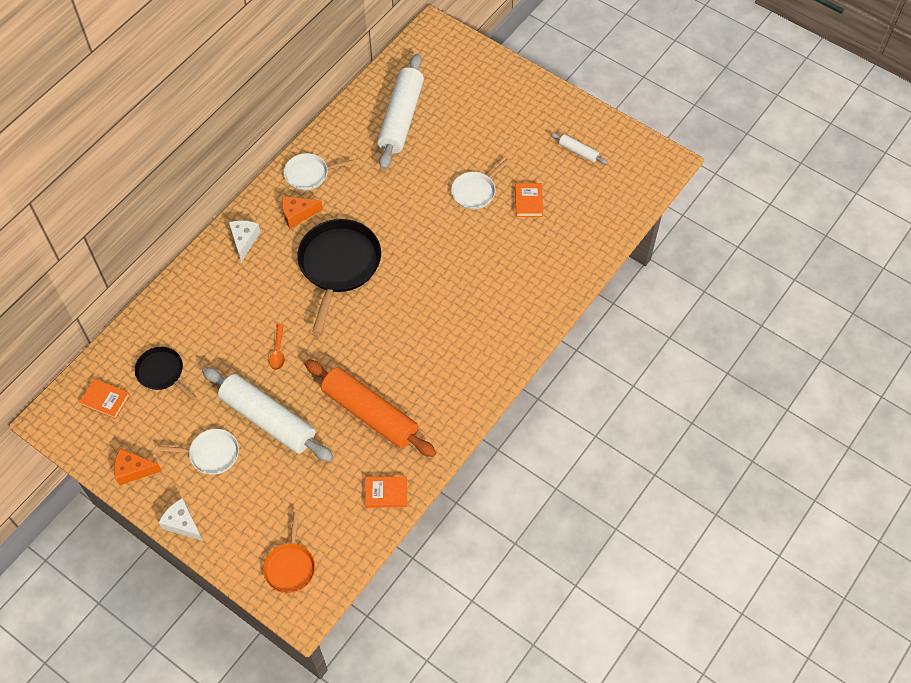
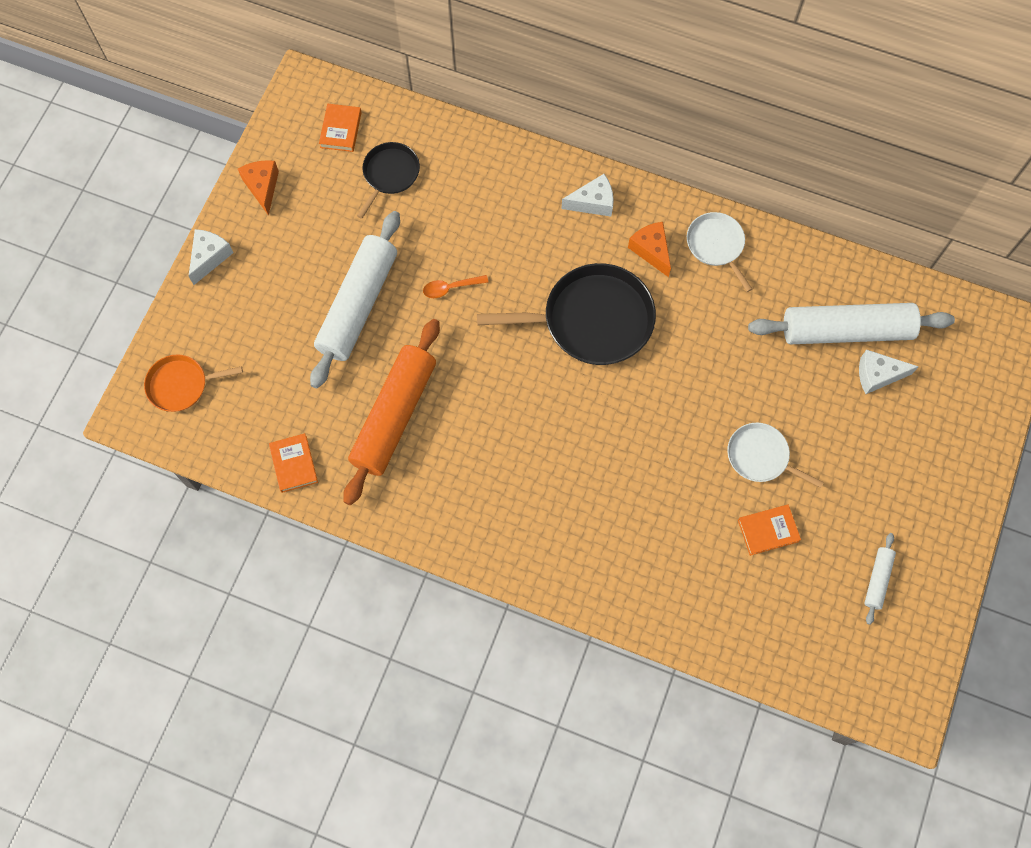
camera: 75 degrees right, 10 degrees up
(211, 454) = (300, 259): white pan -> none
(439, 110) = (877, 375): none -> white cheese

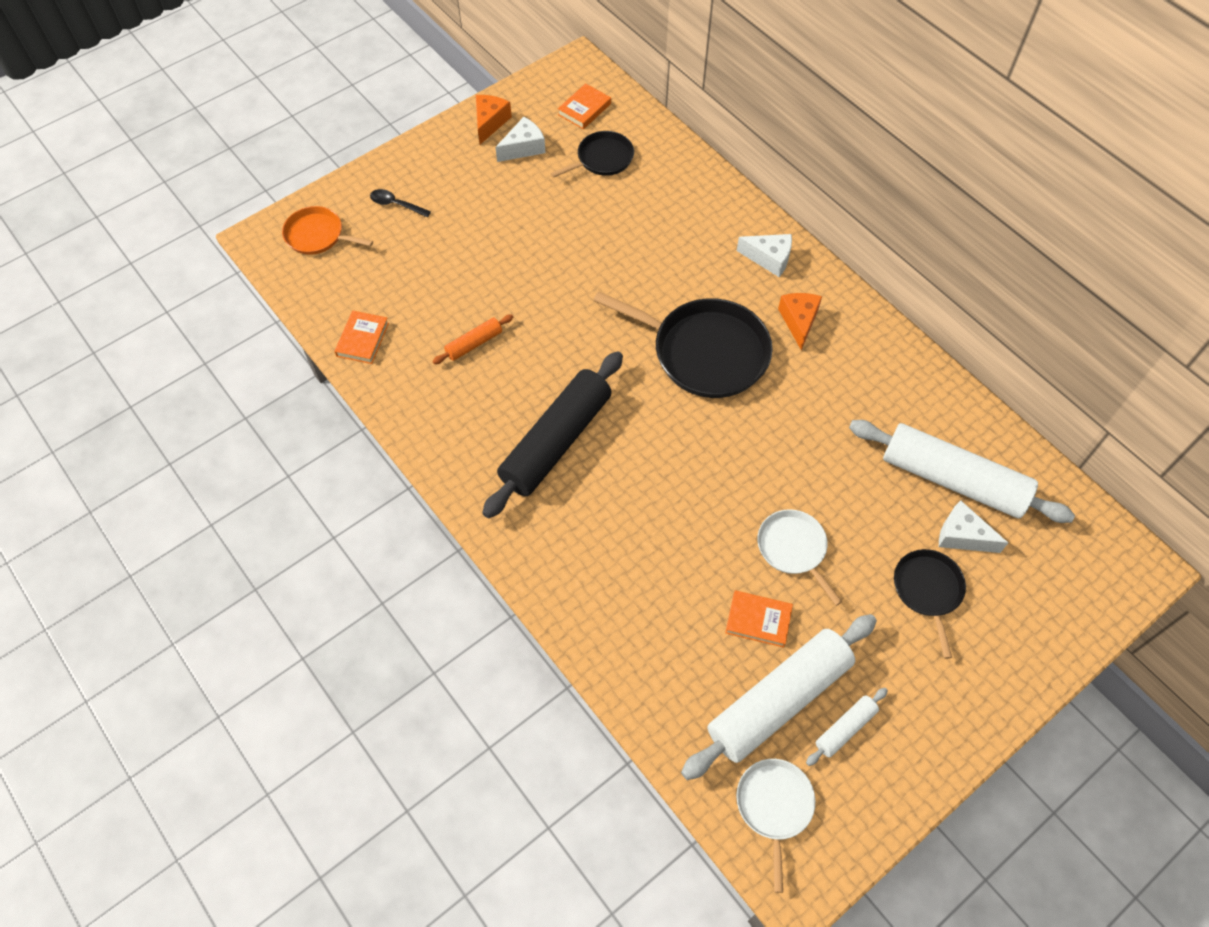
camera: 30 degrees right, 10 degrees down
(209, 257) = (410, 154): white cheese -> white cheese (523, 148)
(232, 316) = (396, 204): none -> black spoon
(358, 305) = (505, 244): white rolling pin -> white rolling pin (779, 701)
(394, 415) = (474, 343): orange rolling pin -> orange rolling pin, size x0.44
(450, 288) = (594, 267): orange spoon -> none
(521, 468) = (556, 442): none -> black rolling pin
(716, 245) = (865, 346): white pan -> white pan (774, 806)
(877, 435) = (928, 590): none -> black pan

